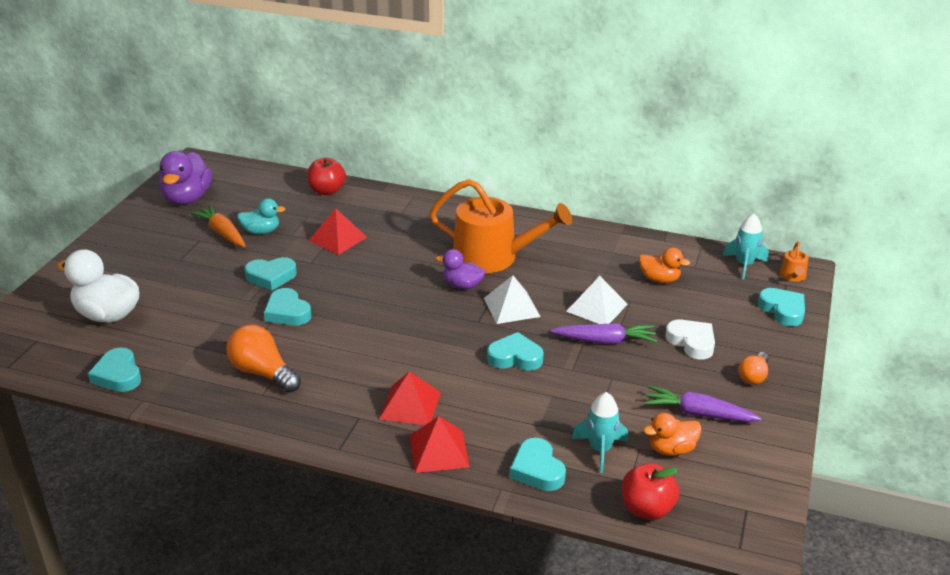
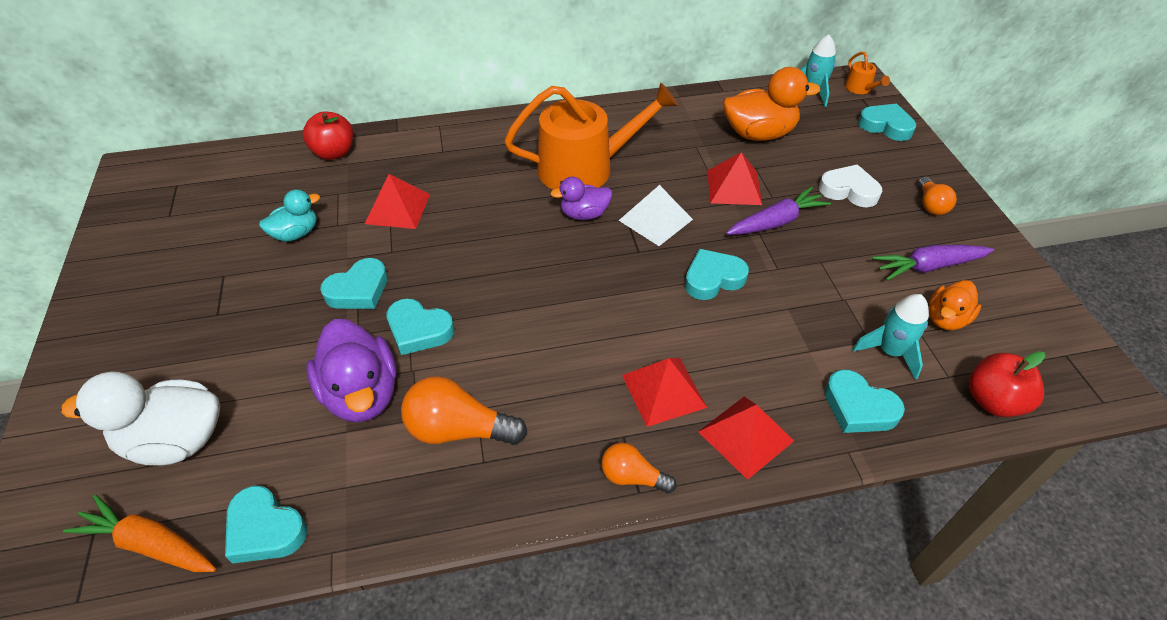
camera: 30 degrees left, 15 degrees up
(187, 198) = (160, 223): purple duck -> purple duck (362, 394)
(222, 233) = (247, 254): orange carrot -> orange carrot (151, 544)
(343, 439) = (632, 477): none -> orange light bulb
(597, 307) = (734, 187): white pyramid -> red pyramid
(659, 279) = (759, 134): orange duck -> orange duck, size x1.69

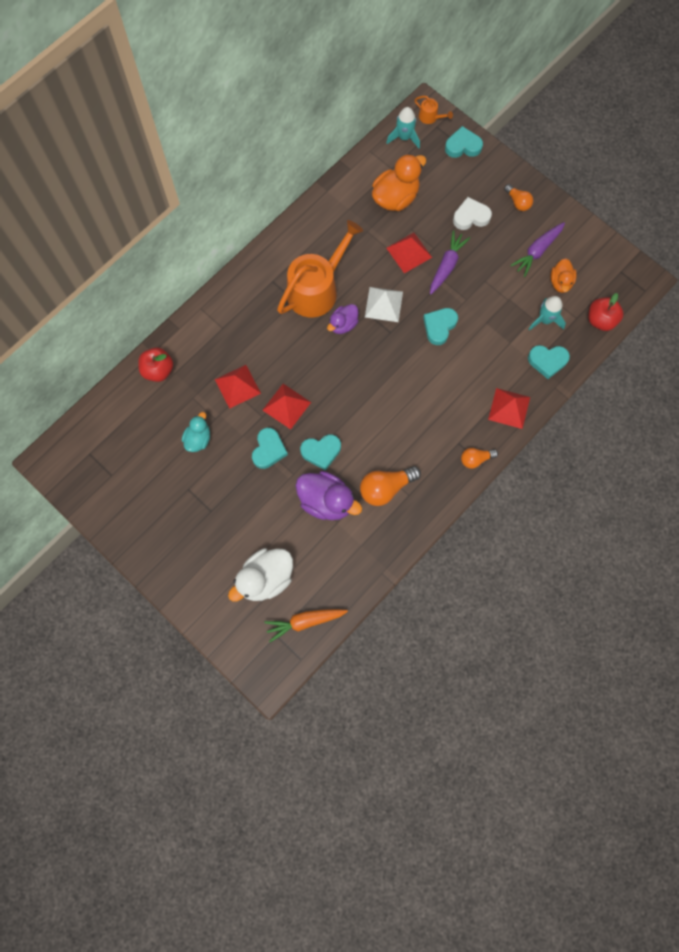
camera: 35 degrees left, 25 degrees up
(265, 529) = (346, 584): turquoise heart -> none
(663, 391) = (459, 408): red pyramid -> red pyramid (286, 406)

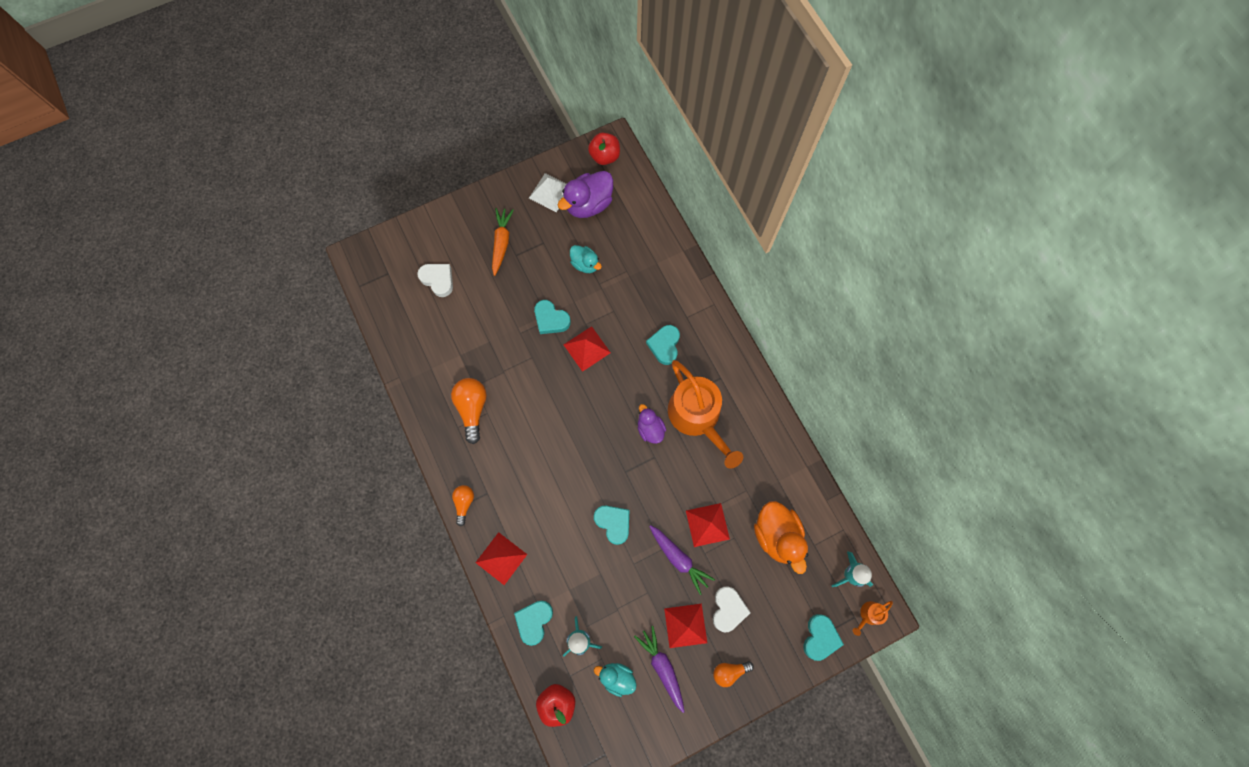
camera: 110 degrees right, 0 degrees up
(158, 370) = (664, 250): red apple -> red apple (605, 156)
(237, 386) = (623, 312): red pyramid -> red pyramid (685, 625)
(265, 578) = (438, 280): white duck -> white heart
(305, 621) = (388, 299): orange carrot -> orange carrot (501, 243)
(321, 452) = (530, 364): turquoise heart -> turquoise heart (664, 345)
(326, 501) = (483, 352): purple duck -> purple duck (588, 204)
(384, 304) = (658, 476): white pyramid -> white pyramid (550, 192)
(560, 282) = (616, 677): orange duck -> turquoise duck

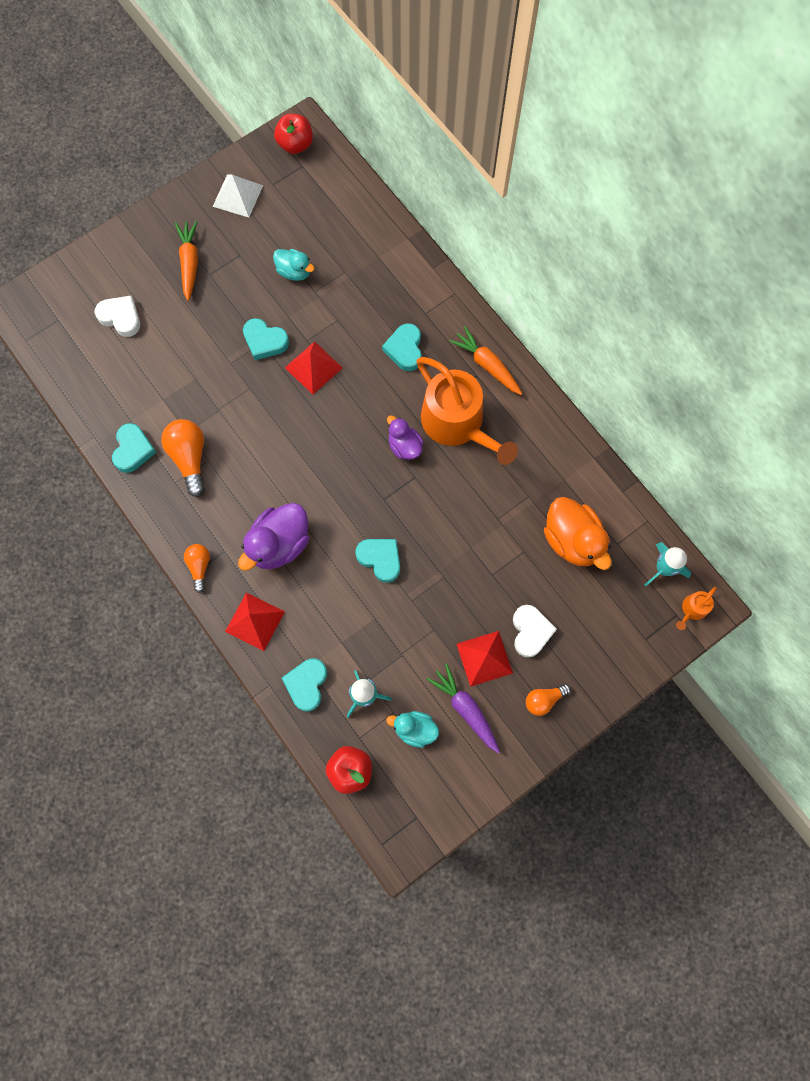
camera: 10 degrees left, 0 degrees up
(588, 204) = (286, 203): purple duck -> purple duck (279, 544)
(678, 558) = (463, 585): purple carrot -> none
(707, 524) = (490, 542): red pyramid -> none
(730, 371) = (487, 365): none -> orange carrot
(820, 637) = (641, 644): turquoise heart -> turquoise heart (133, 450)

